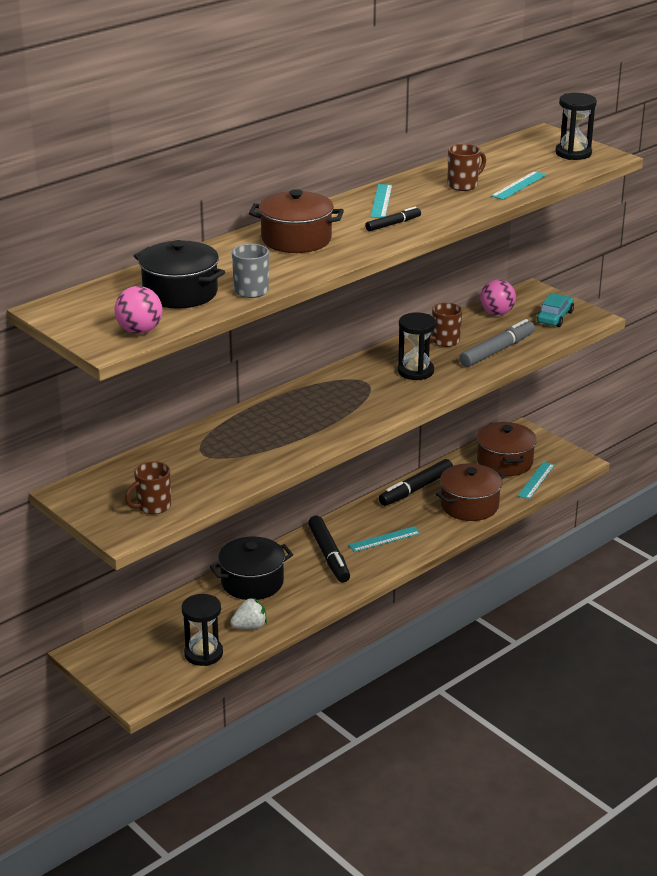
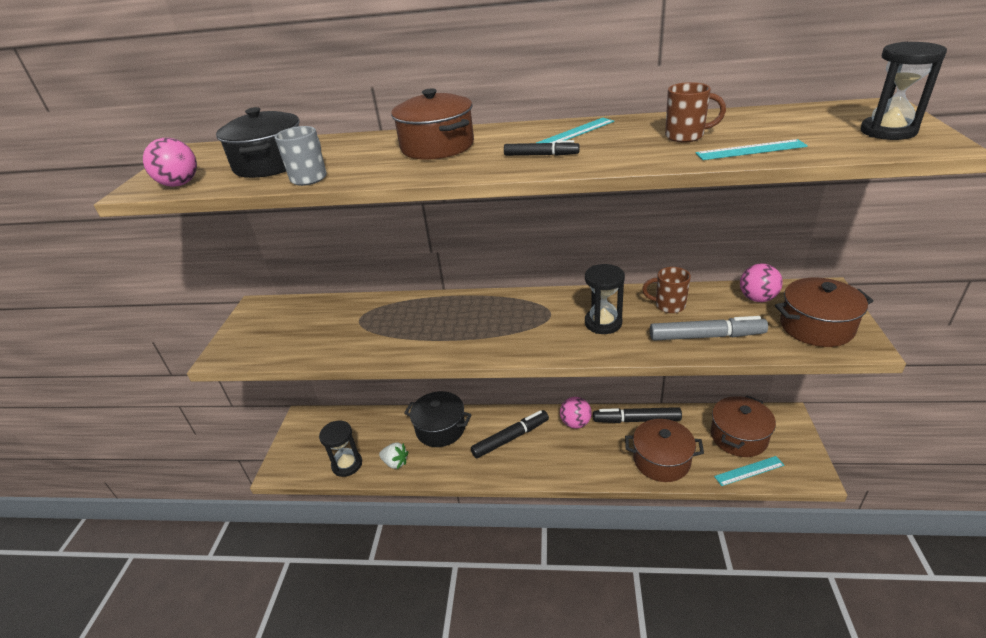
camera: 50 degrees right, 5 degrees up
(153, 506) = (268, 344): brown mug -> none
(329, 555) = (510, 438): black marker -> black marker turned 150 degrees counterclockwise
(369, 516) = (575, 423): none -> pink ball
(384, 539) = (562, 450): turquoise ruler -> none
(555, 317) = (816, 327): turquoise car -> brown pot

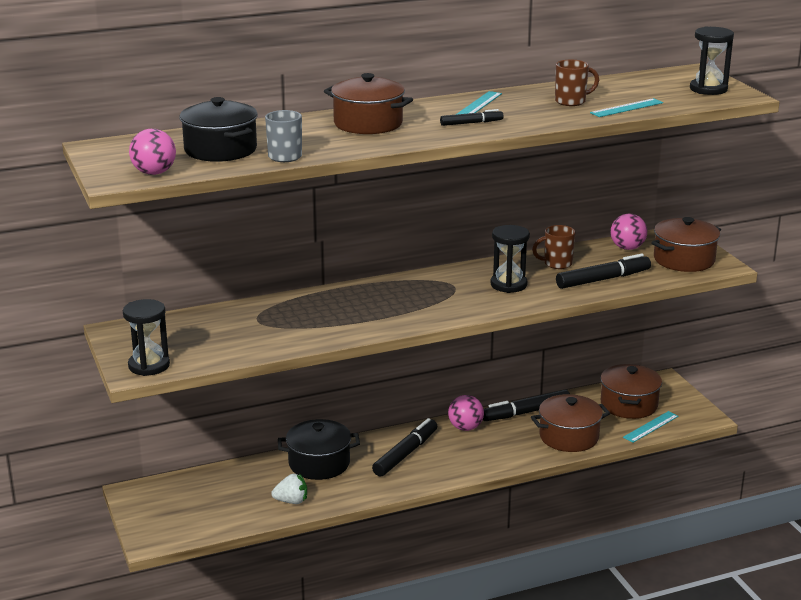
camera: 30 degrees left, 10 degrees down
(347, 464) = (234, 516): black hourglass -> black hourglass (149, 365)
(705, 336) = (602, 279): grey marker -> black marker

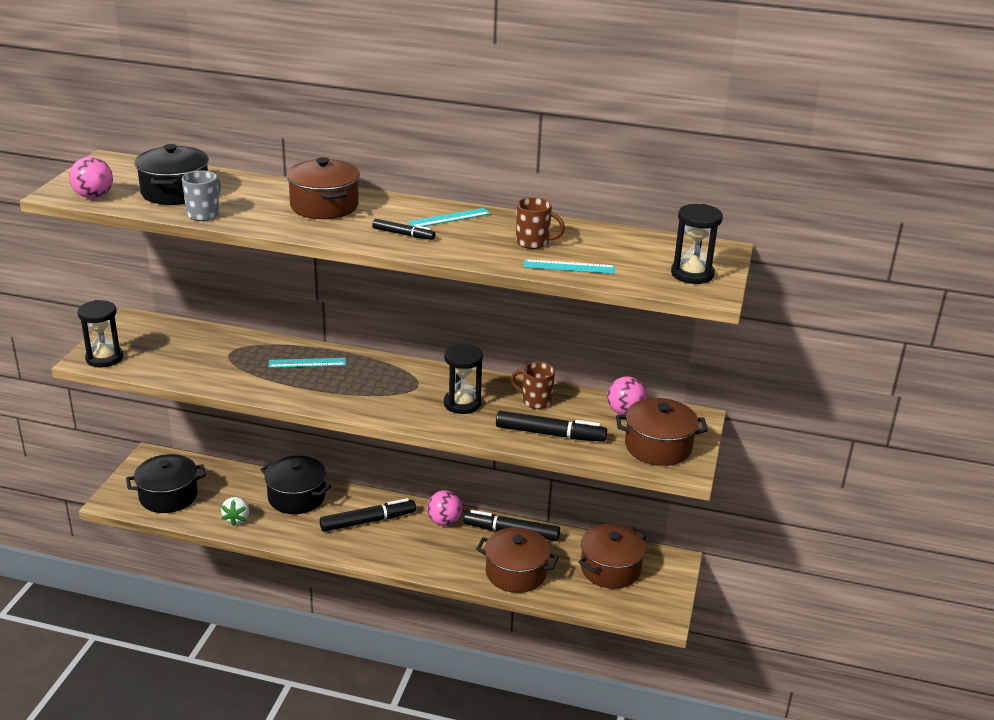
camera: 35 degrees right, 5 degrees up
(200, 513) = (168, 496): none -> black pot
(291, 501) = (237, 519): white strawberry -> white strawberry turned 60 degrees clockwise
(650, 427) = (600, 600): turquoise ruler -> turquoise ruler (307, 363)

